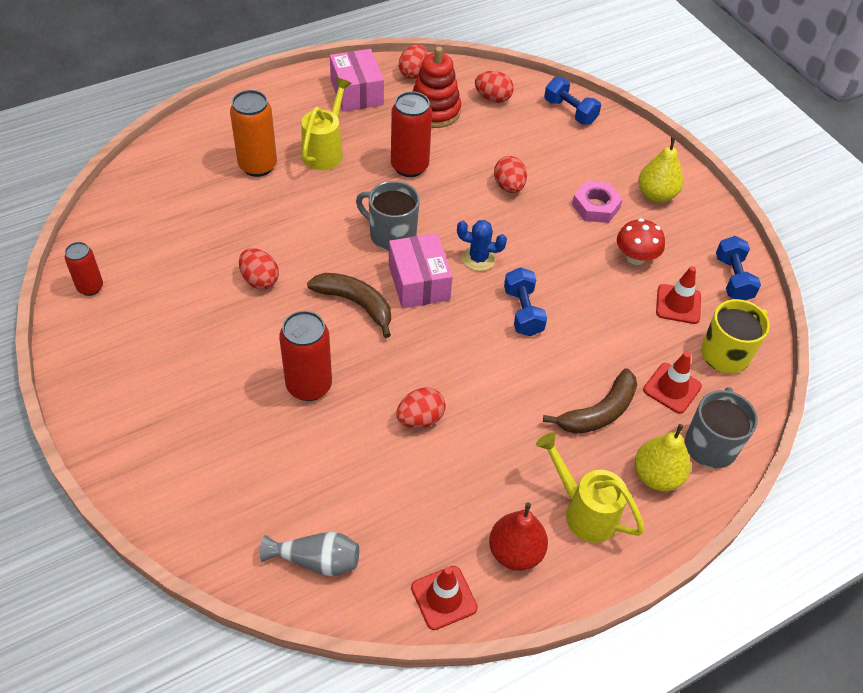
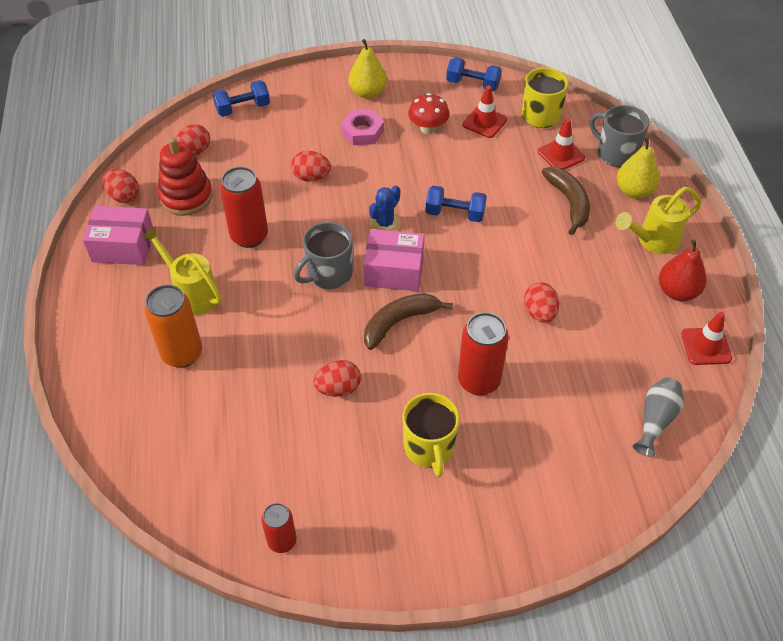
camera: 65 degrees left, 0 degrees up
(216, 365) = (429, 448): none -> yellow mug

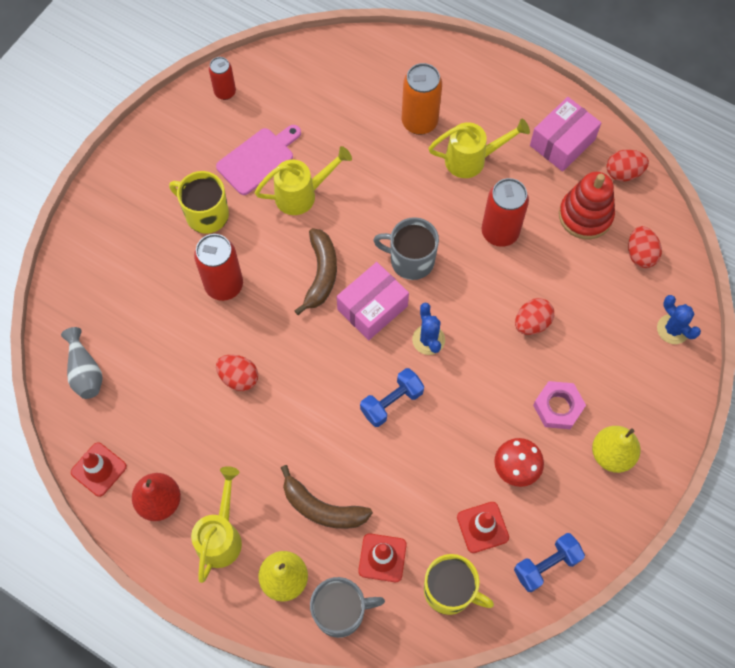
camera: 130 degrees right, 15 degrees up
(243, 108) = (673, 329): blue dumbbell -> blue cactus
(328, 274) = (410, 260): grey mug -> grey mug turned 75 degrees counterclockwise
(333, 450) = (258, 159): none -> pink cutting board
(338, 388) = (302, 195): red egg -> yellow watering can

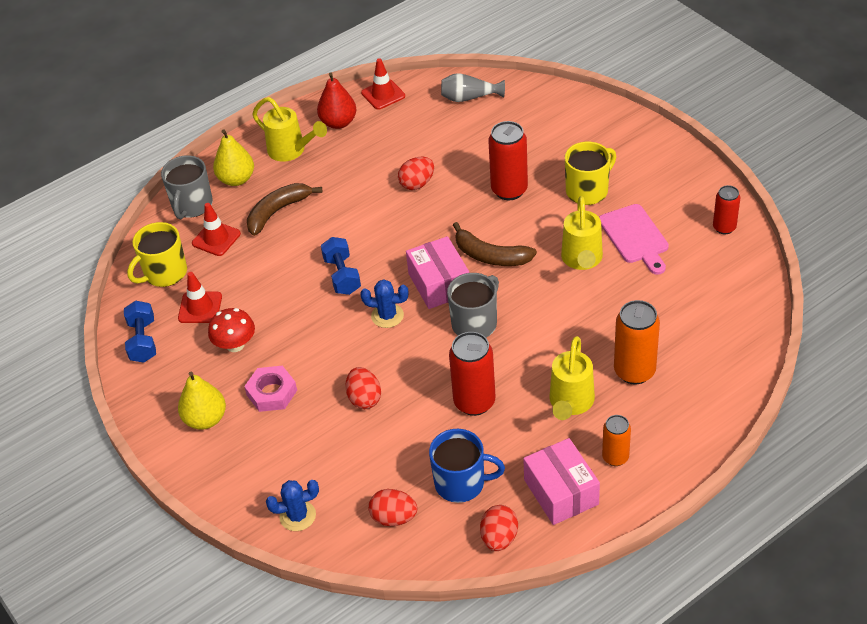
camera: 115 degrees right, 20 degrees down
(513, 114) = (615, 457): none -> orange can
(585, 215) = (461, 483): red stacking toy -> blue mug

